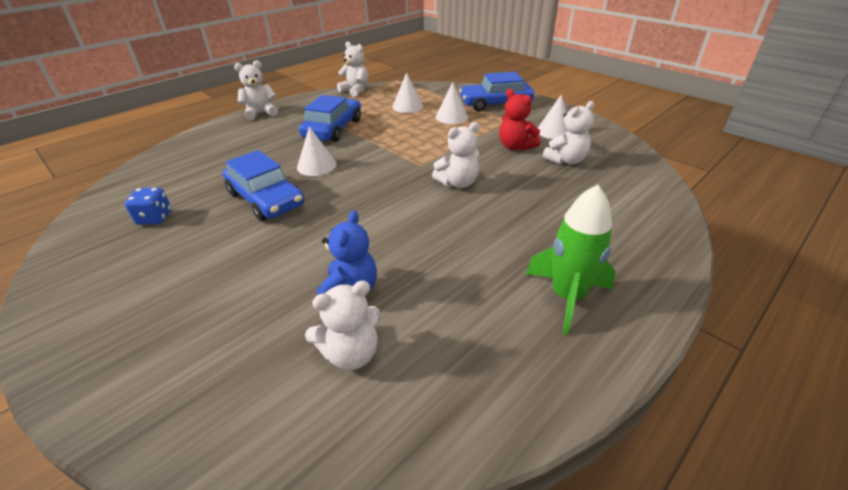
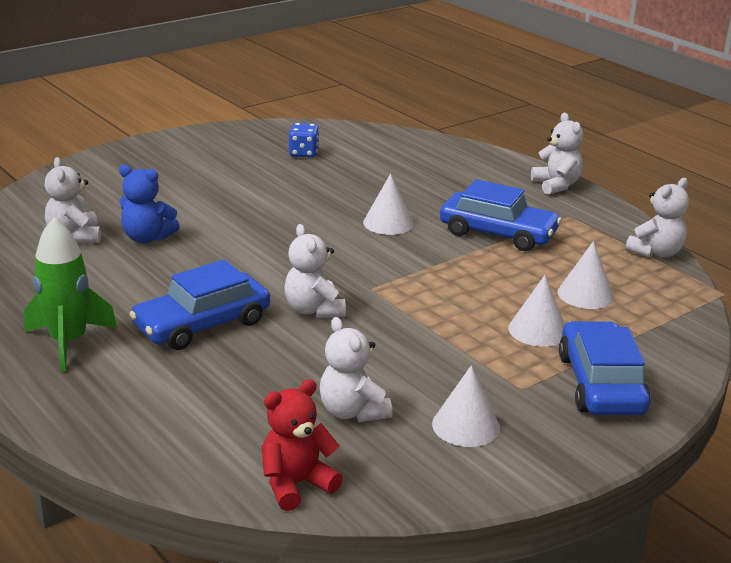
camera: 95 degrees right, 10 degrees down
(265, 199) = (319, 198): blue car -> blue car (202, 324)
(515, 147) = (411, 373): red teddy bear -> red teddy bear (296, 484)

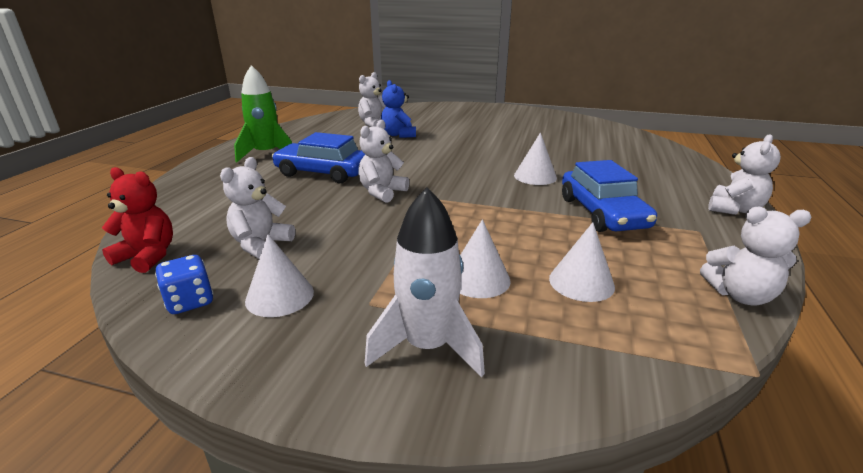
camera: 55 degrees right, 0 degrees up
(303, 153) = (568, 132): blue dice -> blue dice (190, 301)
(601, 384) = (428, 346): blue car -> white rocket

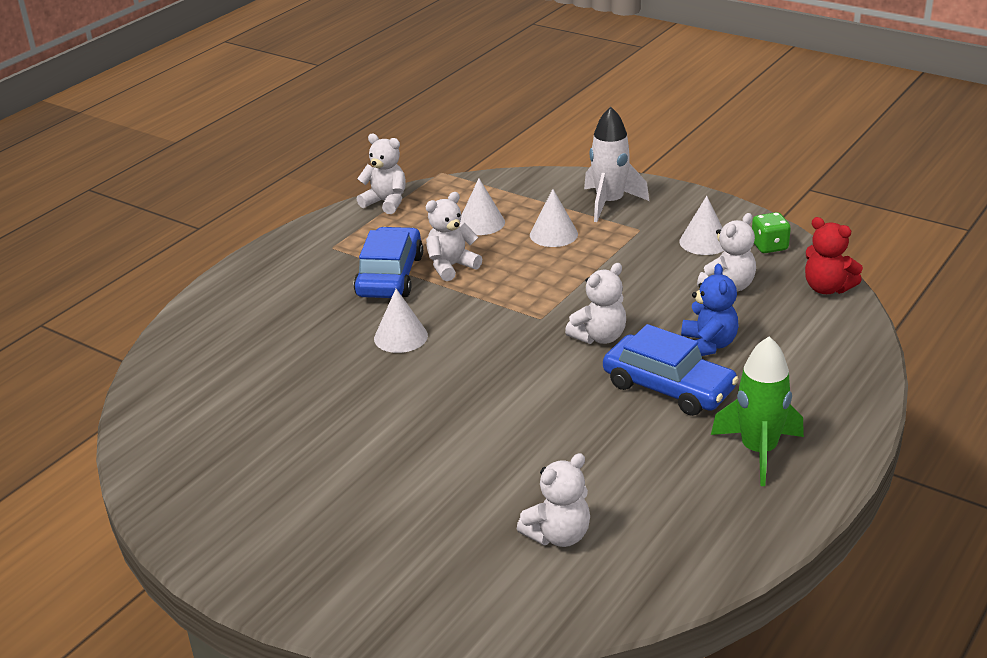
camera: 160 degrees left, 5 degrees up
(190, 301) = (769, 246): blue dice -> green dice
(398, 135) = (527, 480): blue teddy bear -> blue teddy bear (708, 345)
(734, 209) = (262, 262): white teddy bear -> white teddy bear (451, 266)

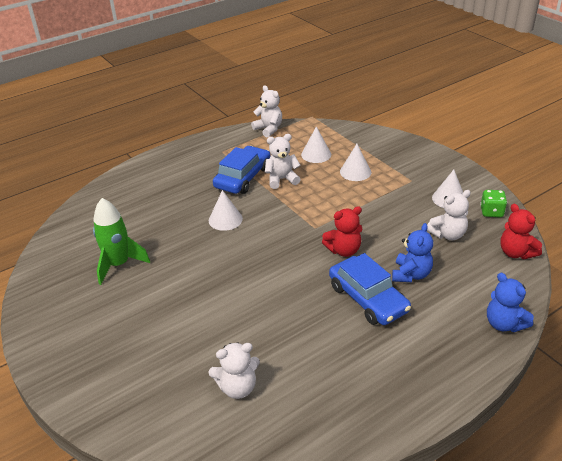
camera: 20 degrees right, 5 degrees up
(599, 337) = (343, 250): white teddy bear -> red teddy bear
(609, 203) = (402, 158): white rocket -> none
(758, 451) = (402, 364): green rocket -> green rocket (119, 264)
(857, 373) = (504, 324): none -> blue teddy bear

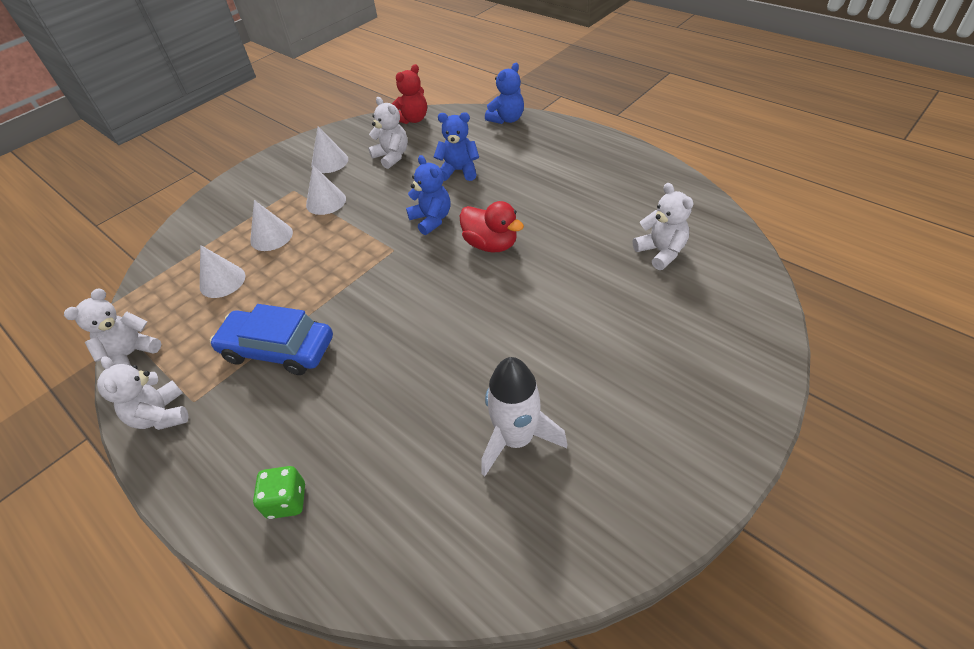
camera: 100 degrees left, 10 degrees up
(119, 264) = (516, 439): green rocket -> white rocket
(225, 219) = (387, 340): white cone -> white cone (326, 201)
(281, 179) = (286, 303): white teddy bear -> white teddy bear (161, 415)
(297, 280) = (491, 244): none -> red duck
(343, 250) = (431, 219): red teddy bear -> blue teddy bear
(368, 298) = (503, 192): blue car -> none
(491, 212) = (351, 135): green dice -> green dice (287, 501)

